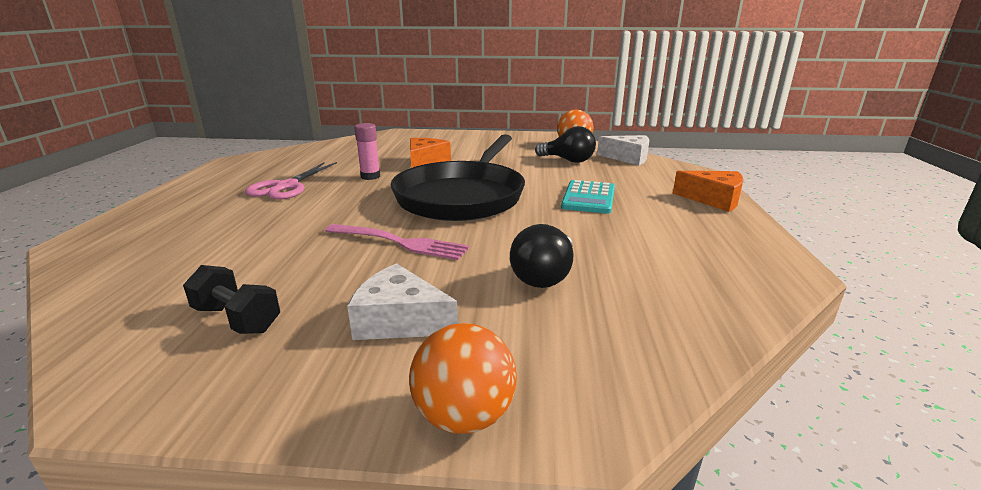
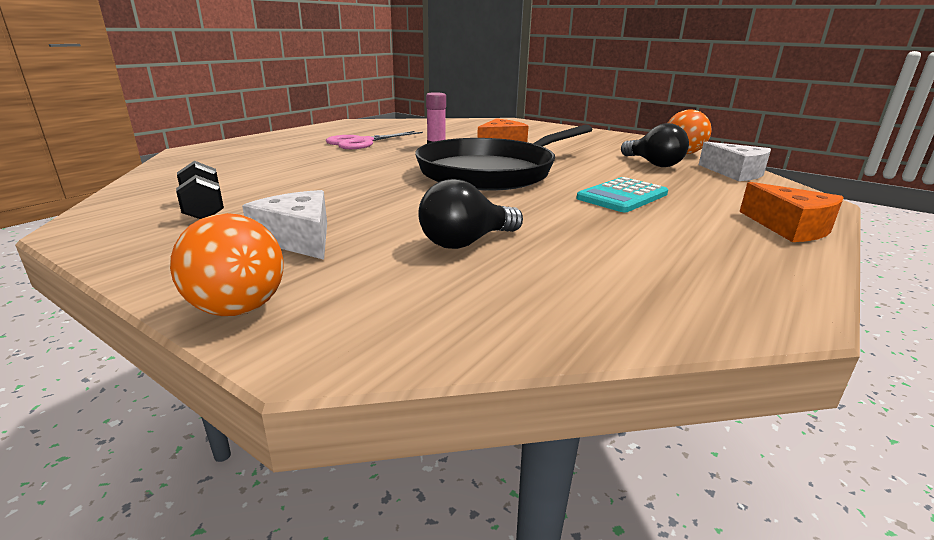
camera: 30 degrees right, 0 degrees up
(400, 242) = (384, 192): pink fork -> none

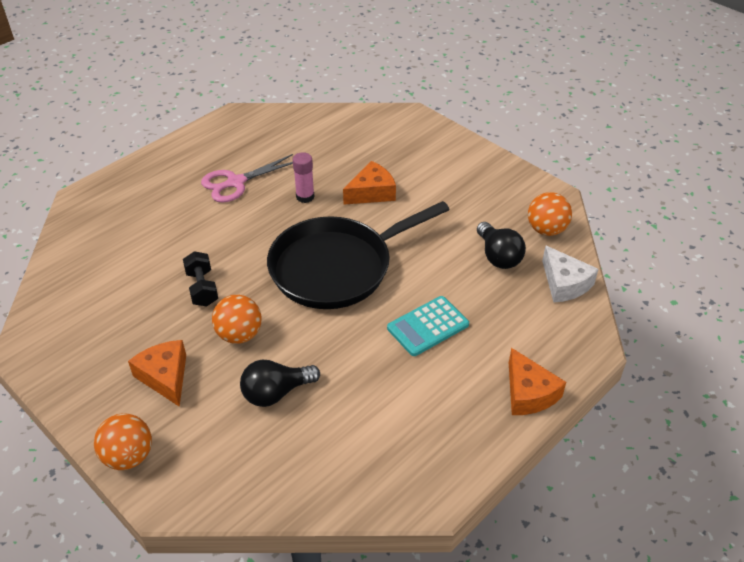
camera: 10 degrees right, 20 degrees up
(204, 209) = (101, 324): black dumbbell -> black dumbbell (202, 288)
(298, 238) = (165, 377): white cheese -> orange cheese
(396, 208) = (239, 335): none -> orange ball

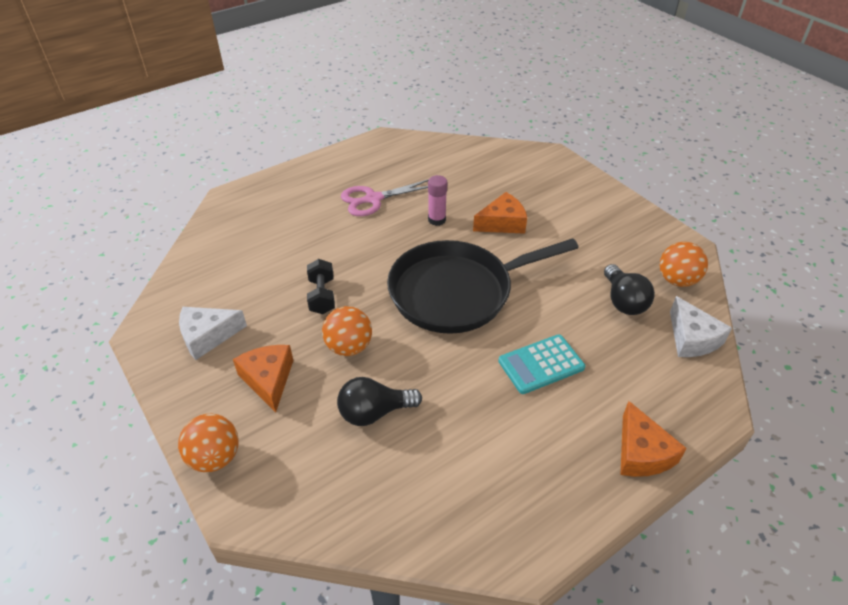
camera: 10 degrees right, 0 degrees up
(93, 343) = (207, 336): none -> white cheese

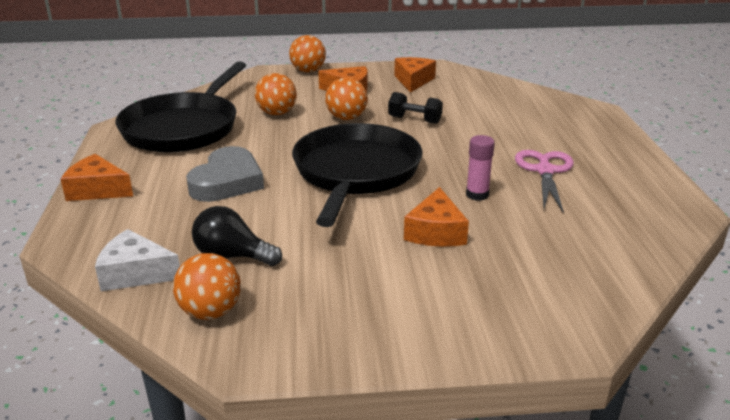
camera: 120 degrees right, 15 degrees down
(207, 336) = (413, 81): white cheese -> orange cheese
(374, 412) = (277, 113): black light bulb -> orange ball
(471, 479) = (184, 128): none -> black pan
(541, 364) = (227, 181): turquoise calculator -> grey heart

